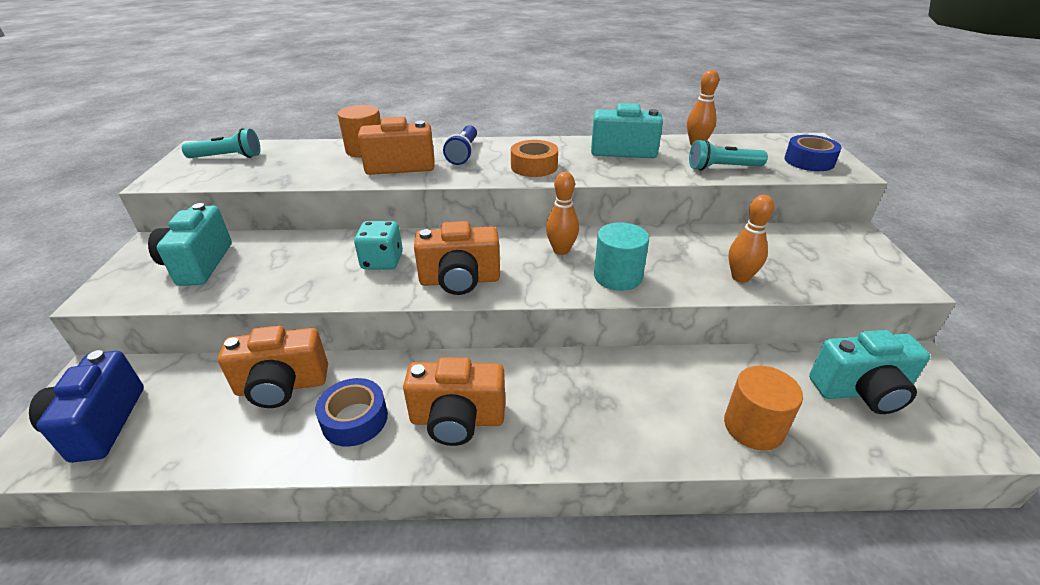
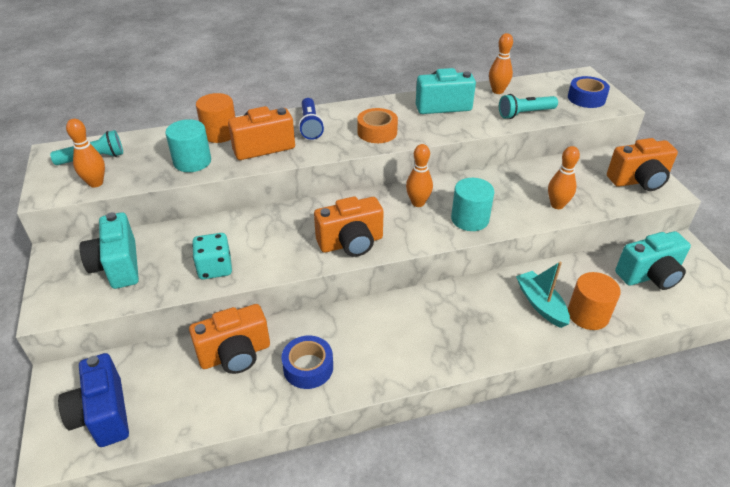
camera: 15 degrees left, 5 degrees up
(212, 177) = (96, 183): none -> orange bowling pin
(319, 170) = (192, 161): none -> turquoise cylinder
(382, 261) = (278, 236): turquoise dice -> turquoise dice (215, 268)
(457, 420) = (385, 352): orange camera -> orange camera (638, 181)
(688, 400) = (540, 304): none -> turquoise boat

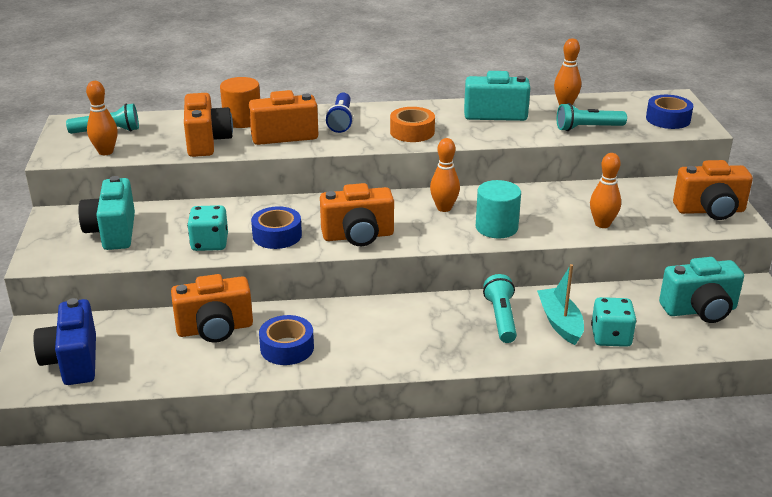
camera: 10 degrees right, 10 degrees down
(192, 161) = (207, 142): turquoise cylinder -> orange camera
(276, 251) = (277, 235): none -> blue tape
(489, 306) = (501, 318): none -> turquoise flashlight
(588, 315) = (611, 337): orange cylinder -> turquoise dice

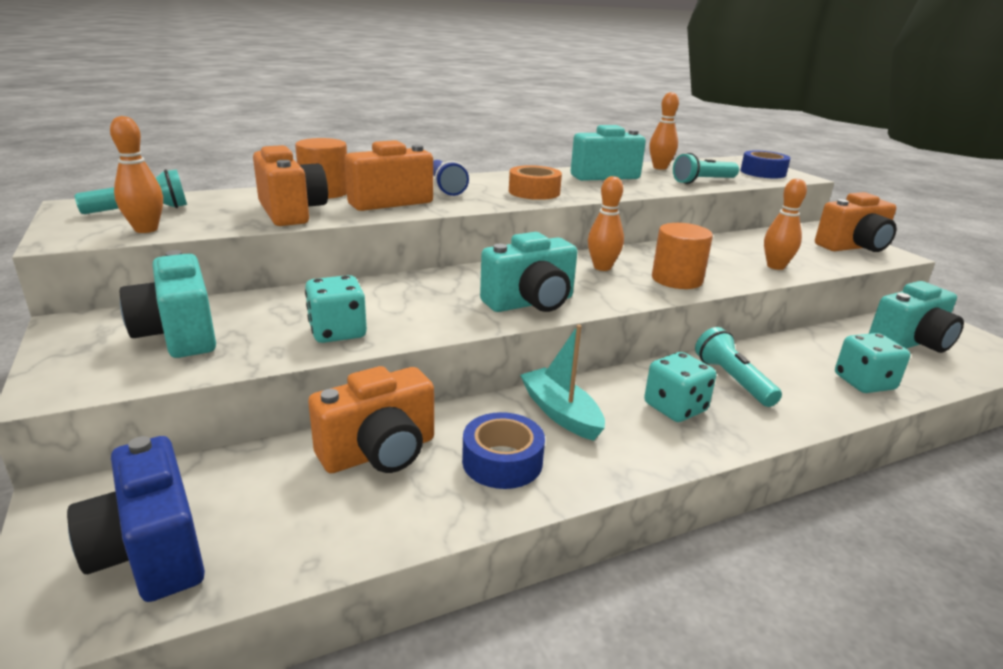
camera: 20 degrees left, 5 degrees down
(277, 235) = (426, 313): blue tape -> none
(358, 236) = (531, 303): orange camera -> turquoise camera
(435, 332) = (675, 408): none -> turquoise dice
(496, 227) = (677, 279): turquoise cylinder -> orange cylinder
(560, 322) = (797, 375): turquoise boat -> turquoise boat (560, 413)

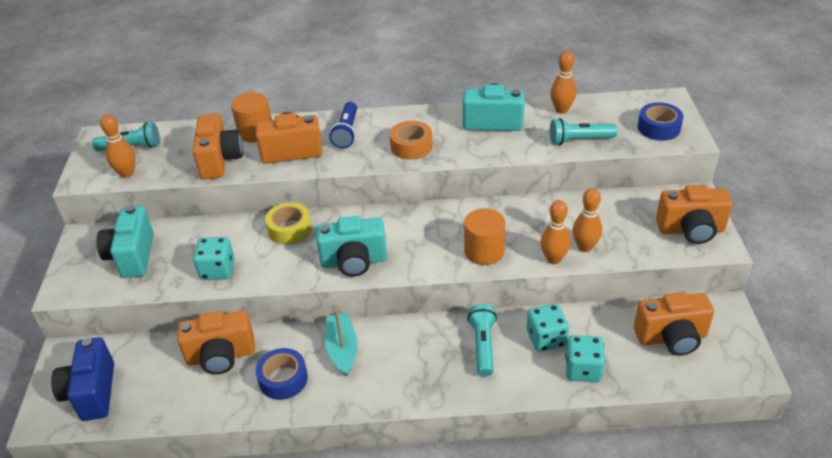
camera: 25 degrees right, 15 degrees up
(416, 286) = (289, 229): none -> yellow tape
(602, 267) = (437, 227): orange bowling pin -> orange bowling pin (553, 259)
(675, 408) = (420, 362): turquoise dice -> turquoise dice (546, 339)
(910, 343) = (671, 338): turquoise camera -> orange camera

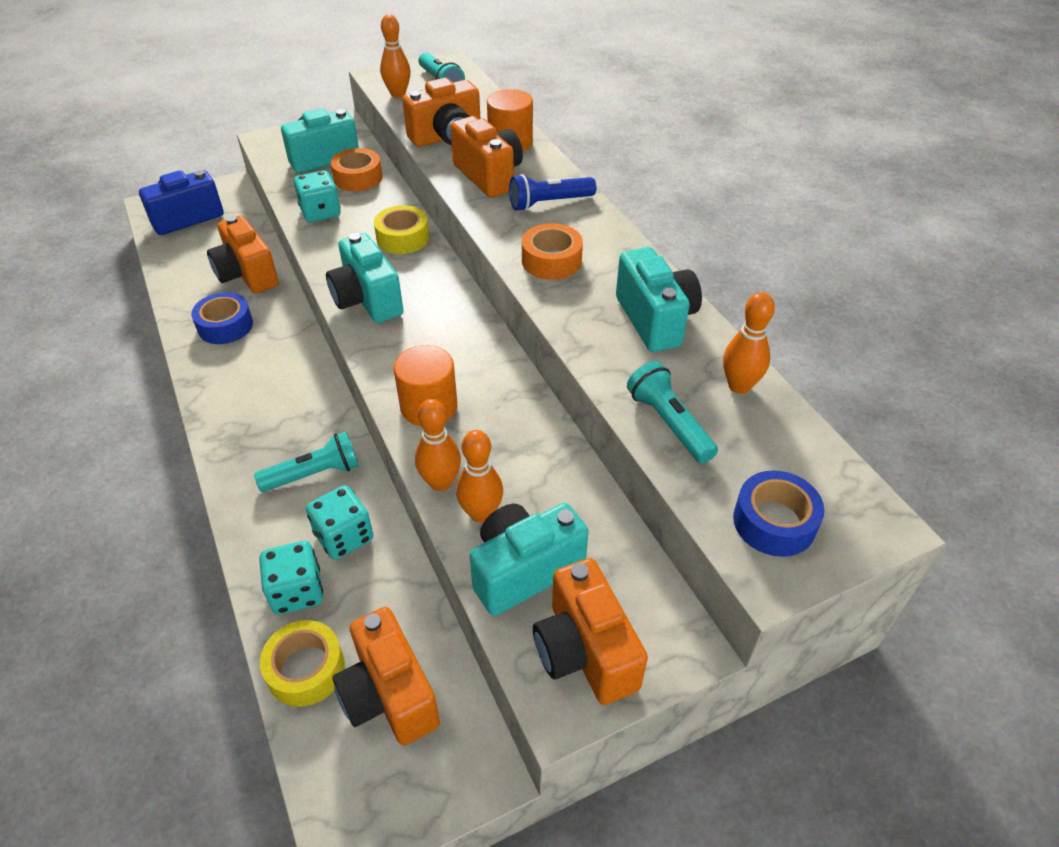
camera: 65 degrees right, 5 degrees up
(184, 240) = (358, 178): none -> orange tape
(342, 349) = (277, 355): turquoise boat -> none
(632, 239) = (524, 570): none -> turquoise camera
(644, 374) = (306, 669): none -> yellow tape

